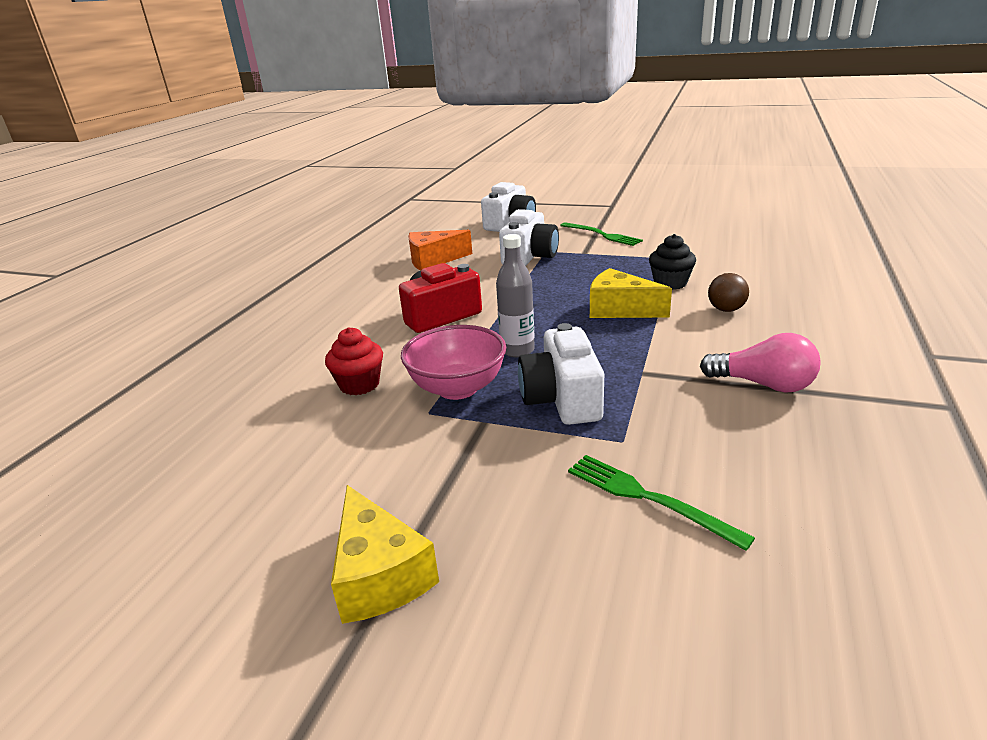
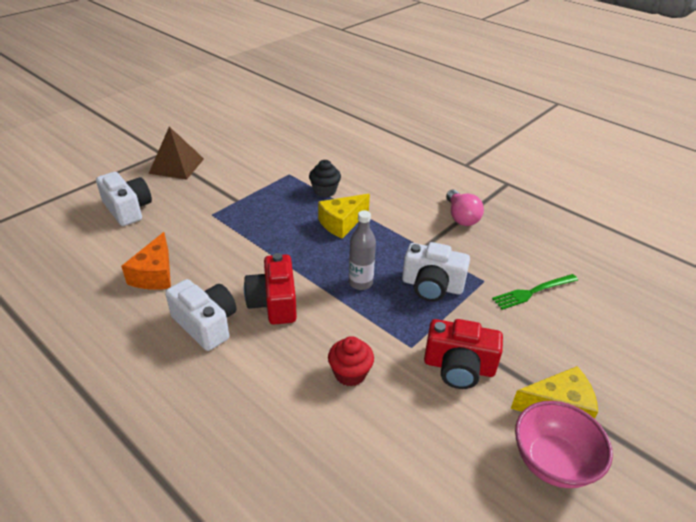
camera: 70 degrees left, 10 degrees up
(413, 457) = (459, 367): none -> red camera
(457, 388) = (390, 325): pink bowl -> pink bowl (552, 461)
(529, 256) = (213, 225): white camera -> white camera (206, 324)
(601, 235) = (214, 181): green fork -> none
(602, 216) = (177, 166): none -> brown pyramid
(726, 309) = (377, 190): brown ball -> none
(763, 384) = (461, 217): pink light bulb -> pink light bulb turned 120 degrees clockwise

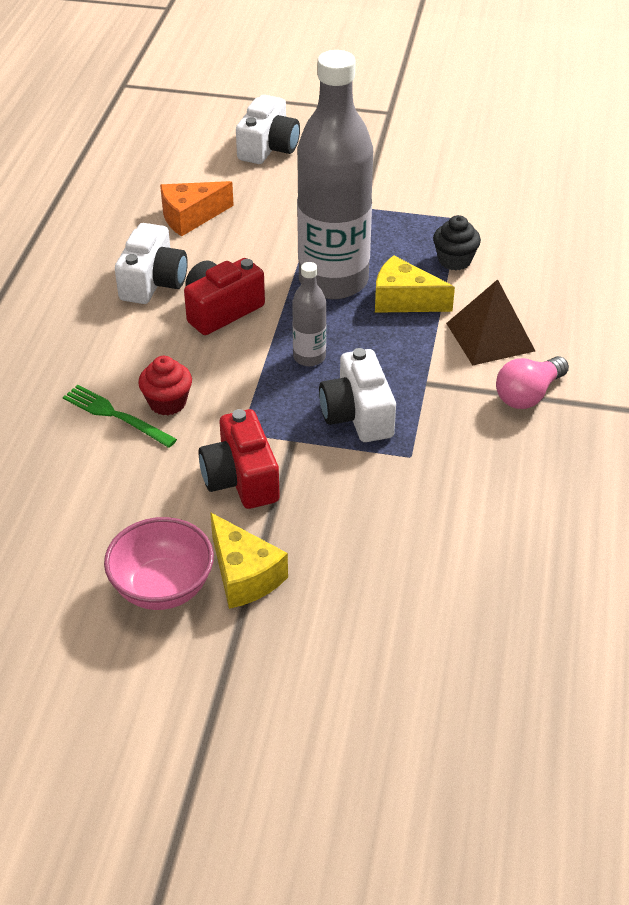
camera: 60 degrees right, 5 degrees up
(177, 166) = (378, 135): brown pyramid -> brown pyramid (490, 337)
(296, 241) = (333, 281): none -> grey bottle
(533, 292) = (431, 506): green fork -> green fork (116, 416)

